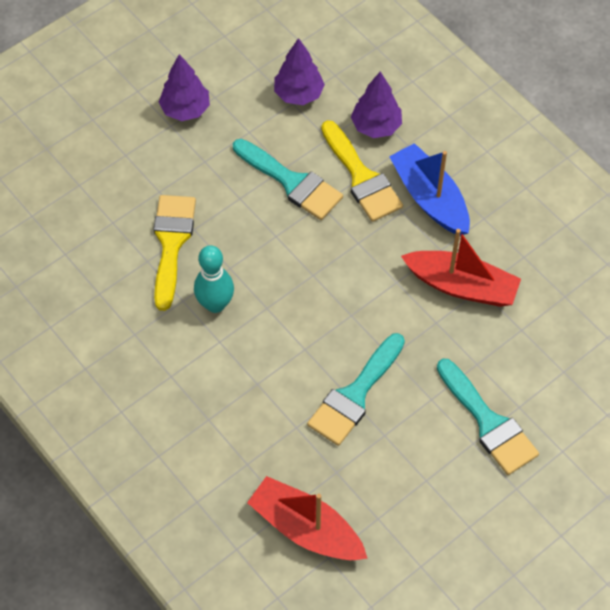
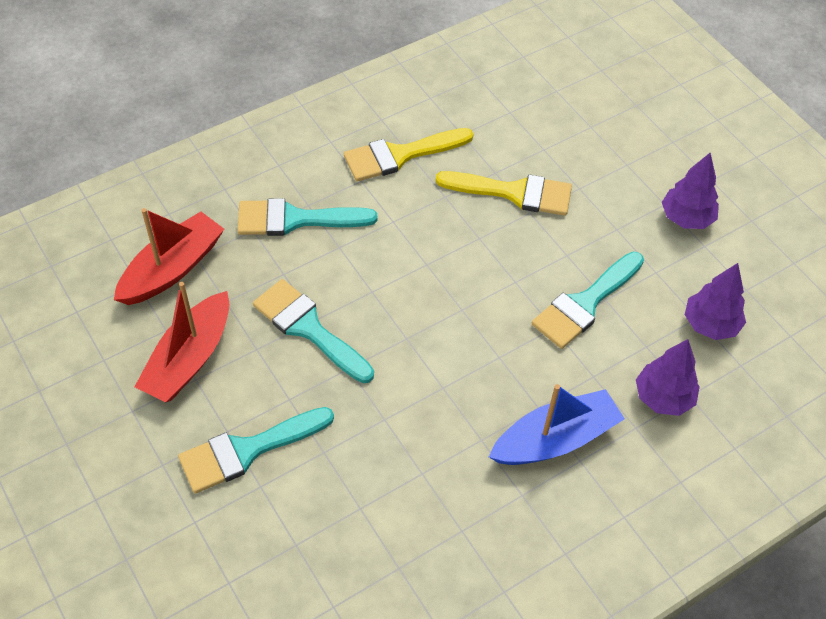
camera: 95 degrees right, 5 degrees down
(215, 304) = (436, 222): turquoise bowling pin -> none
(229, 427) = (295, 219): none -> turquoise brush
(362, 177) = (588, 372): yellow brush -> yellow brush (400, 155)
(461, 286) = (428, 453): red boat -> red boat (189, 359)

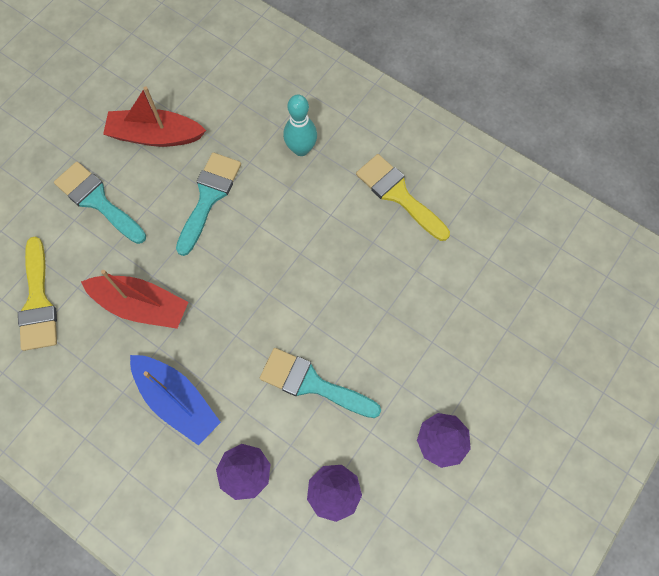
camera: 70 degrees right, 15 degrees up
(172, 269) = (224, 93): red boat -> red boat (141, 305)
(295, 219) = (301, 149): turquoise brush -> turquoise bowling pin
(514, 193) = (401, 292): yellow brush -> yellow brush (38, 302)

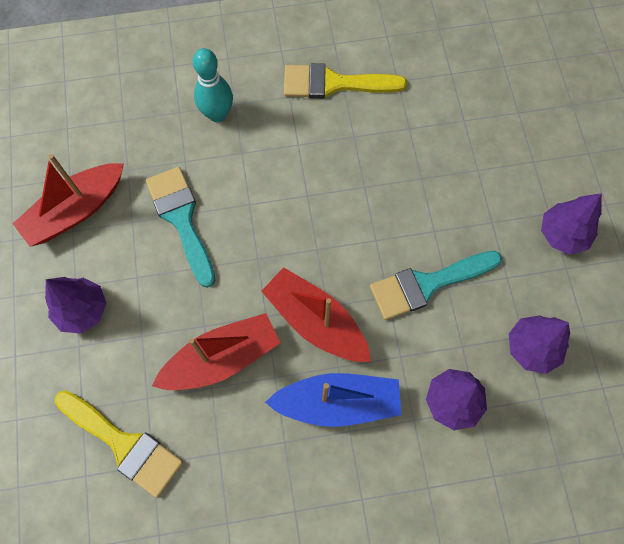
camera: 45 degrees left, 0 degrees up
(97, 200) = (82, 310): turquoise brush -> purple tree
(218, 338) = (315, 321): none -> red boat

